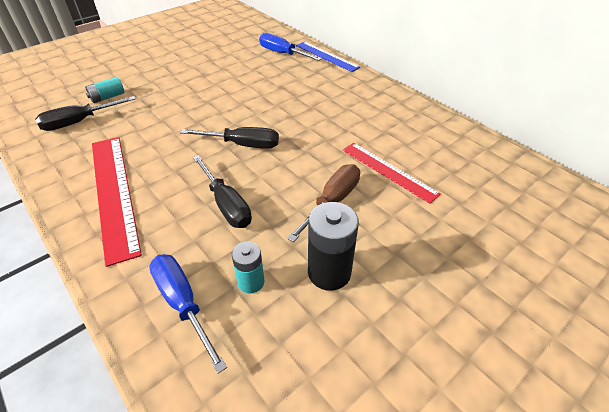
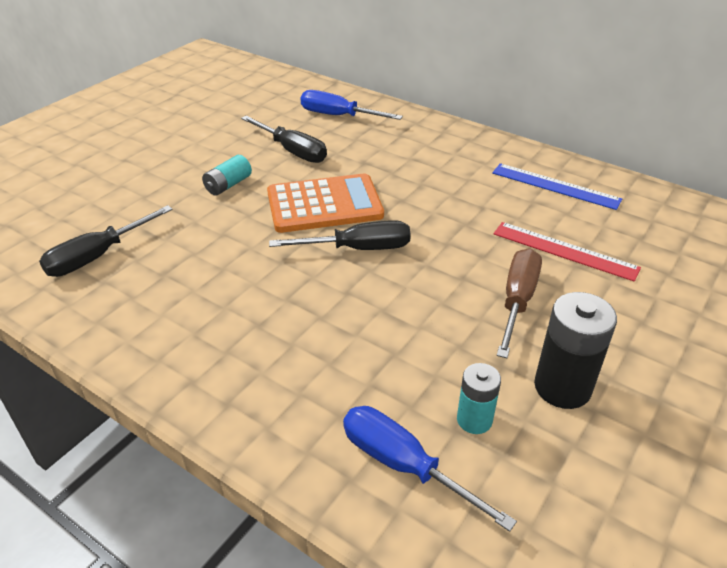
camera: 15 degrees left, 5 degrees down
(107, 97) = (118, 214): turquoise battery -> turquoise battery (228, 185)
(113, 193) = (216, 345): red ruler -> none
(226, 204) = (384, 330): black screwdriver -> black screwdriver (292, 151)
(238, 111) = (324, 204): none -> orange calculator
(326, 56) = (401, 112): blue ruler -> blue ruler (555, 186)

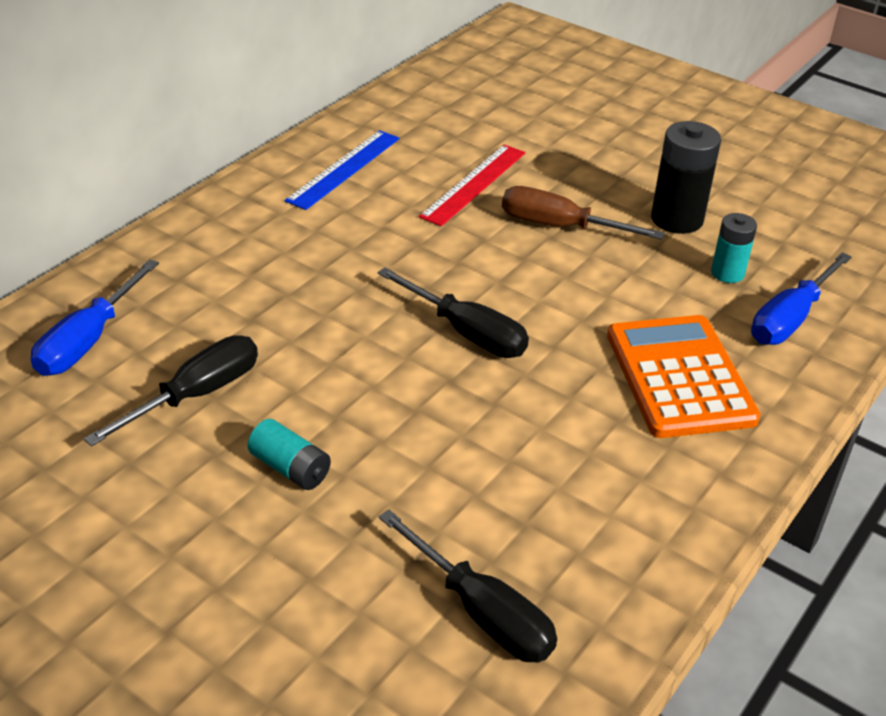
camera: 90 degrees left, 0 degrees up
(324, 204) = (361, 361): orange calculator -> orange calculator (679, 377)
(358, 249) = (467, 333): black screwdriver -> black screwdriver turned 135 degrees clockwise

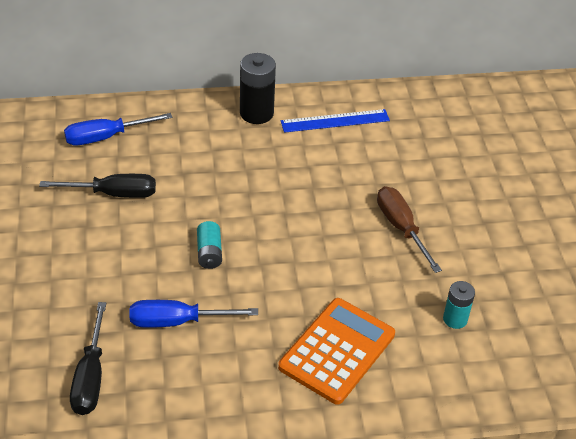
camera: 45 degrees right, 5 degrees up
(290, 468) = (105, 255): turquoise battery -> turquoise battery (209, 253)
(467, 333) = (267, 250): black screwdriver -> none
(474, 184) = (391, 173): red ruler -> none
(677, 219) = (476, 269): black battery -> black battery (256, 113)
(790, 319) = (449, 369): blue screwdriver -> blue screwdriver (177, 321)

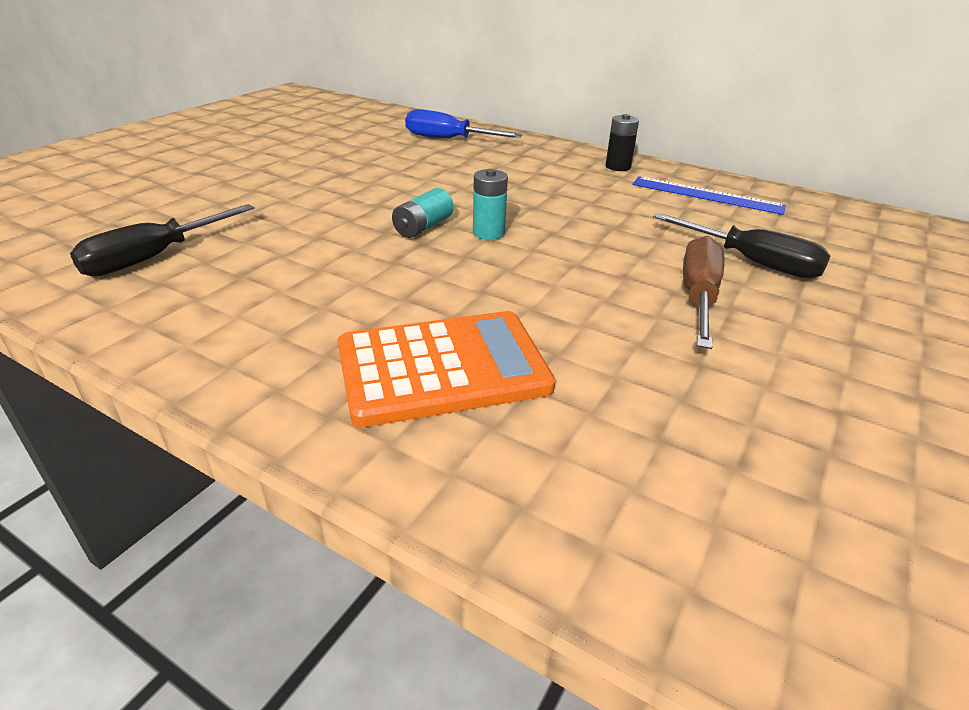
camera: 40 degrees right, 10 degrees down
(114, 194) = (399, 166): black screwdriver -> black screwdriver (752, 262)
(177, 321) = (304, 258): blue screwdriver -> none
(256, 113) = (618, 167): black battery -> black battery, size x0.60
(455, 319) = (683, 425): turquoise battery -> turquoise battery (488, 233)

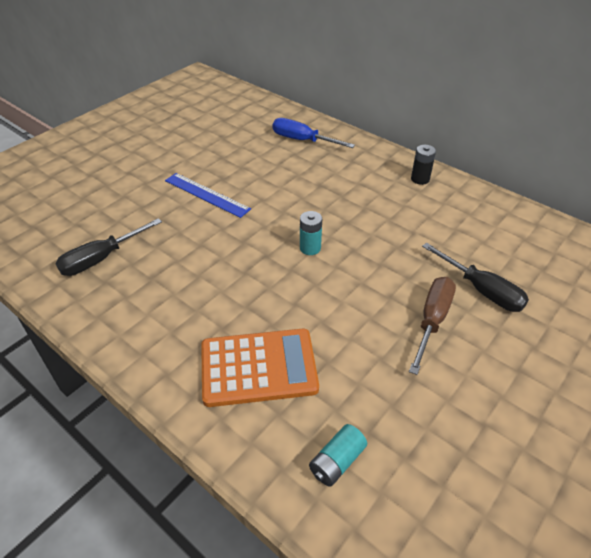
camera: 10 degrees right, 10 degrees up
(423, 227) = (268, 240): turquoise battery -> turquoise battery (337, 461)
(706, 195) = (475, 216): blue ruler -> blue ruler (206, 195)

